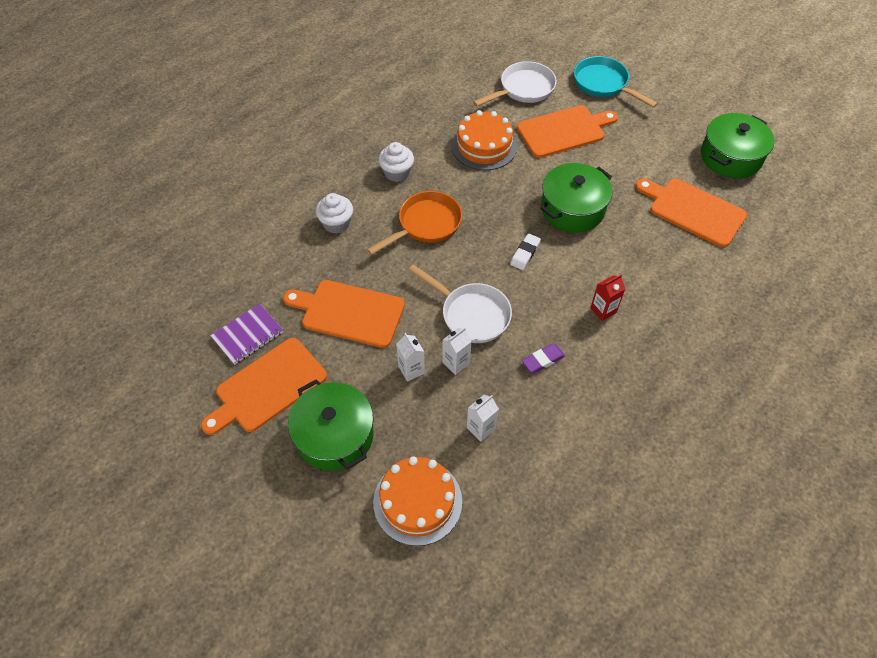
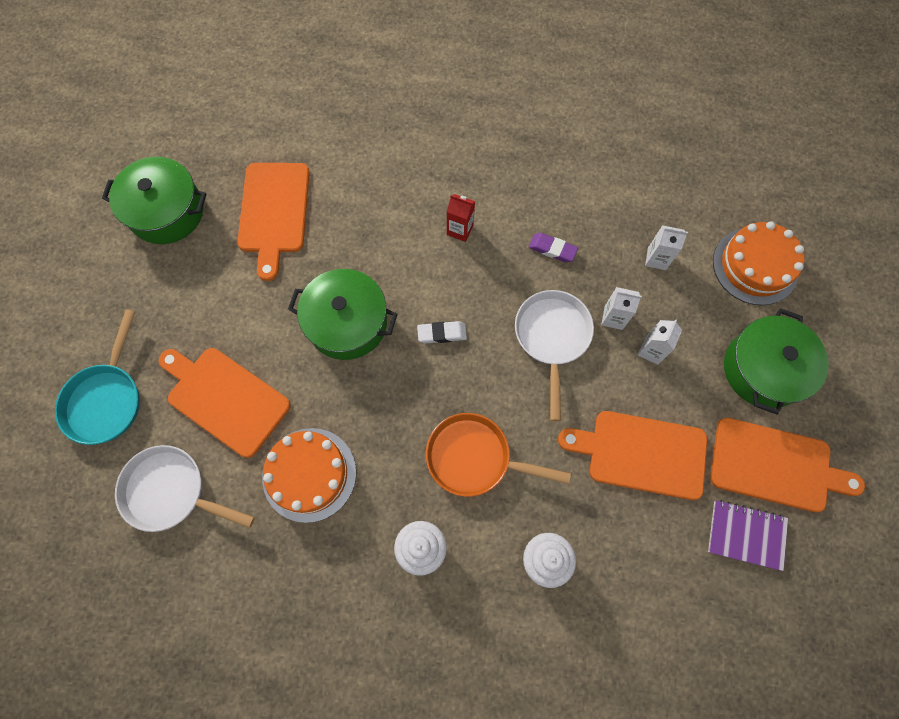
camera: 125 degrees left, 15 degrees up
(349, 313) = (641, 454): orange cutting board -> orange cutting board turned 120 degrees clockwise

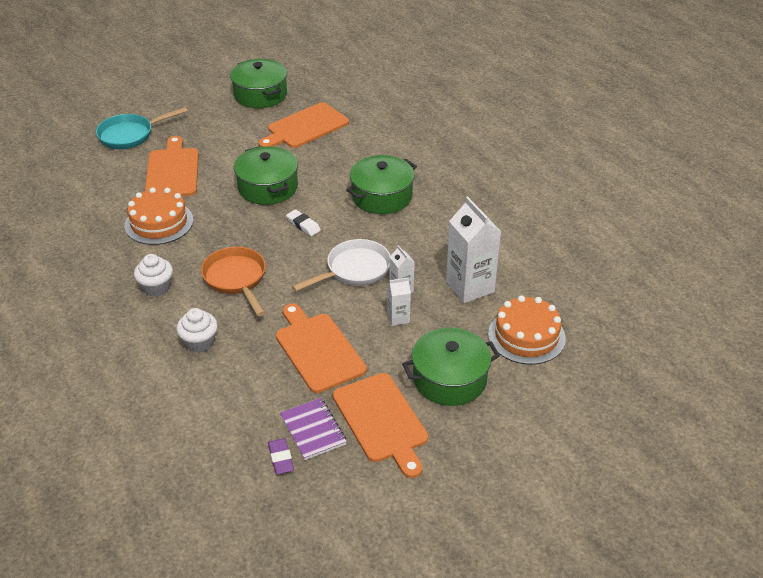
camera: 50 degrees right, 30 degrees down
(171, 492) = (100, 182): white pan -> none
(460, 230) = (382, 196): red carton -> green pot
(552, 249) = (417, 239): purple eraser -> purple eraser (280, 458)
(656, 259) = (470, 287): white carton -> white carton, size x1.99

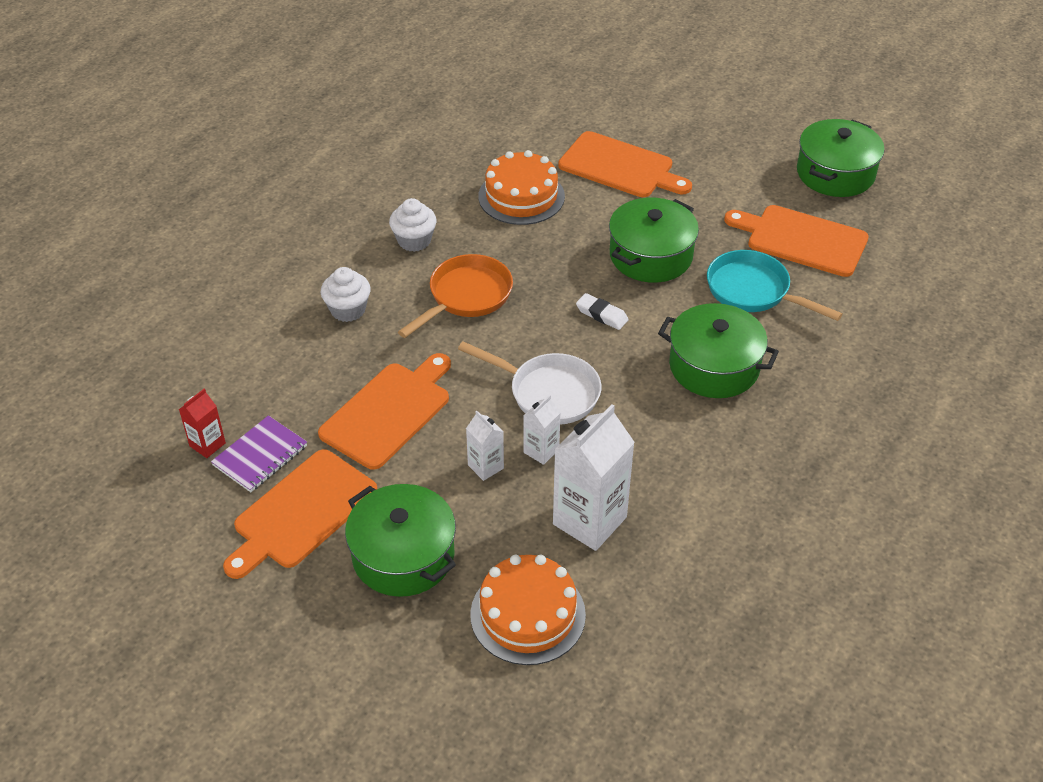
camera: 65 degrees right, 5 degrees up
(130, 135) = (659, 107): turquoise pan -> turquoise pan (753, 291)
(172, 171) = (620, 167): orange cutting board -> orange cutting board turned 60 degrees clockwise
(280, 458) = (207, 444): purple eraser -> red carton
(303, 225) = (602, 314): white eraser -> white eraser turned 75 degrees counterclockwise

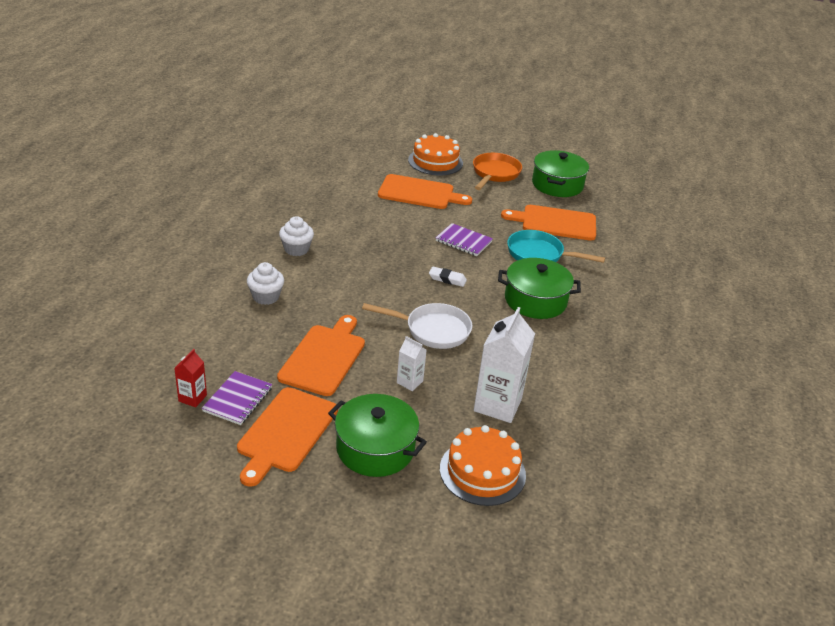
camera: 20 degrees left, 10 degrees down
(466, 297) = (348, 279): orange pan -> orange pan (494, 174)
(521, 196) = (360, 216): orange cake -> orange cake (435, 161)
(541, 451) = (444, 366): white carton -> none
(651, 255) = (463, 241): green pot -> purple notebook

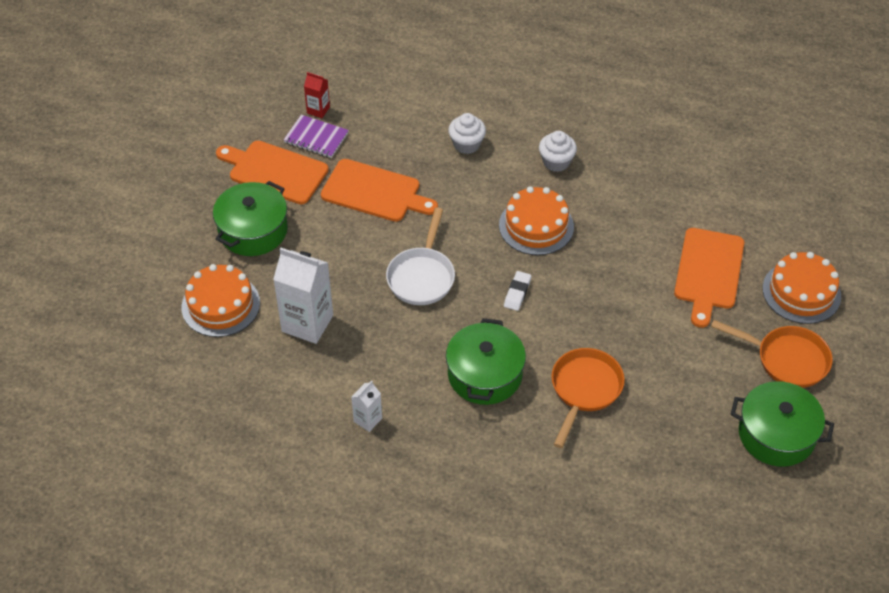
camera: 95 degrees right, 15 degrees up
(372, 265) = (536, 226): none -> orange cake
(409, 382) = (340, 256): white carton -> white carton (367, 420)
(463, 241) = (600, 313): purple notebook -> none
(539, 254) = (584, 390): turquoise pan -> orange pan
(555, 223) = (667, 418): orange cutting board -> none

